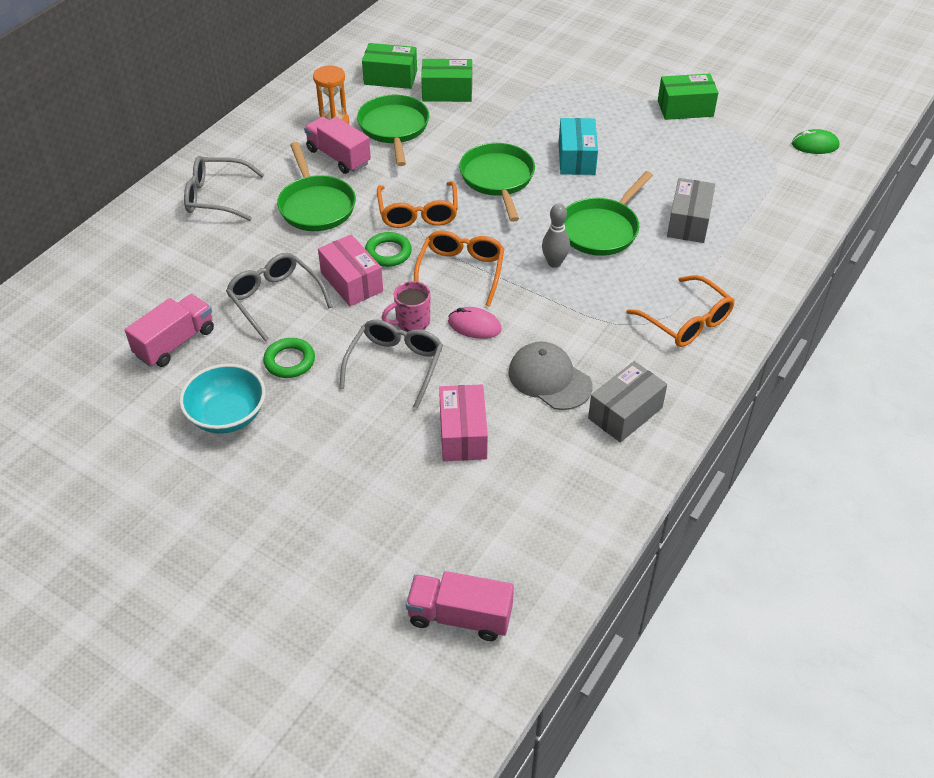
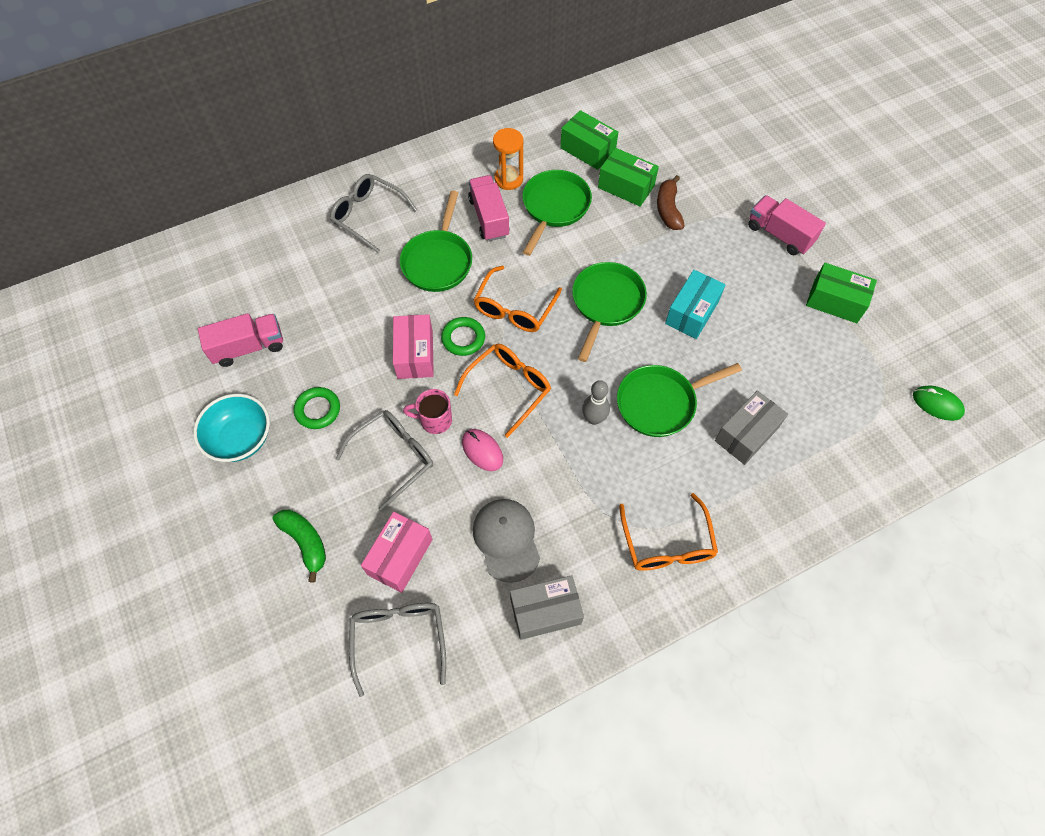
camera: 30 degrees right, 15 degrees up
(275, 300) = (346, 343): grey glasses -> grey glasses (399, 640)
(362, 464) = (305, 542): none -> green banana
(460, 617) = (280, 733): pink truck -> pink truck (779, 235)
(497, 95) = (668, 210): none -> brown banana

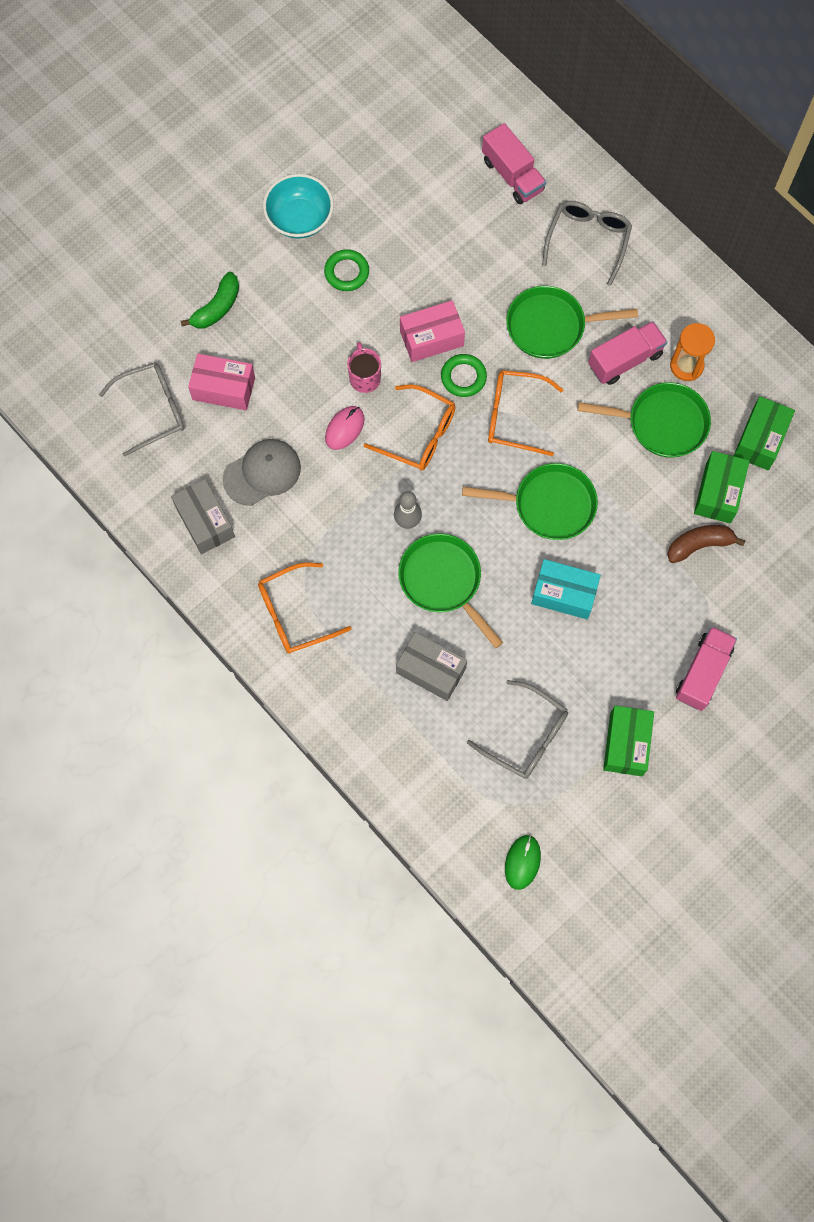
camera: 75 degrees right, 10 degrees up
(248, 347) = (395, 188): pink truck -> pink truck (512, 175)
(393, 458) = (316, 353): grey glasses -> grey glasses (525, 736)

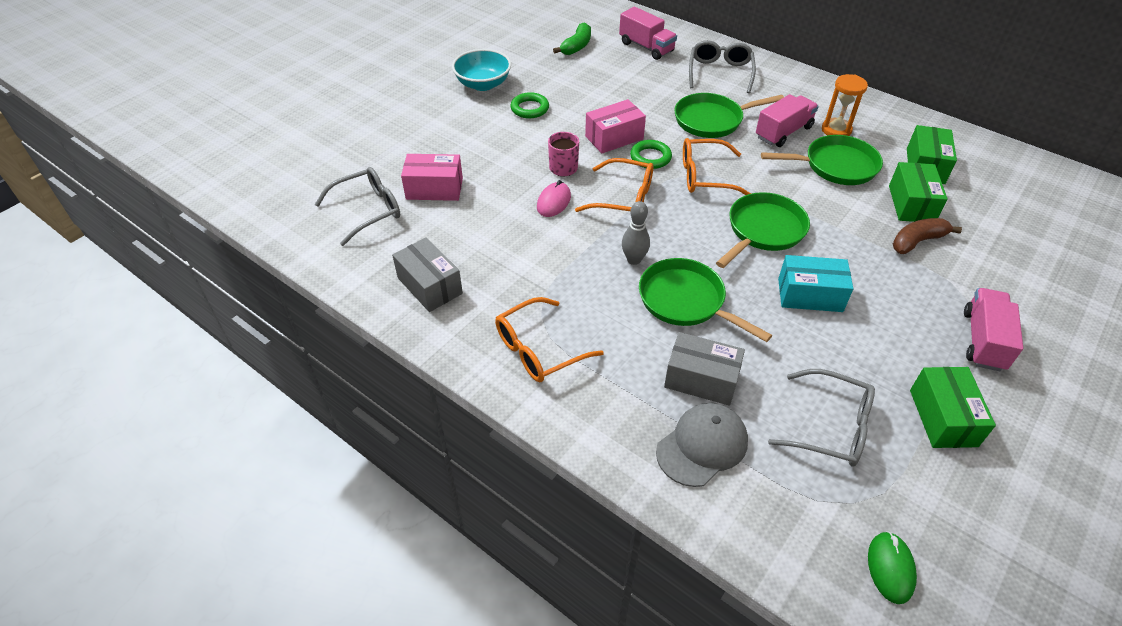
camera: 10 degrees left, 25 degrees down
(217, 307) = (421, 140): green banana -> green banana (576, 46)
(262, 473) = (481, 242): grey cap -> grey cap (702, 446)
(548, 505) = (763, 231): green pan -> green pan turned 45 degrees counterclockwise

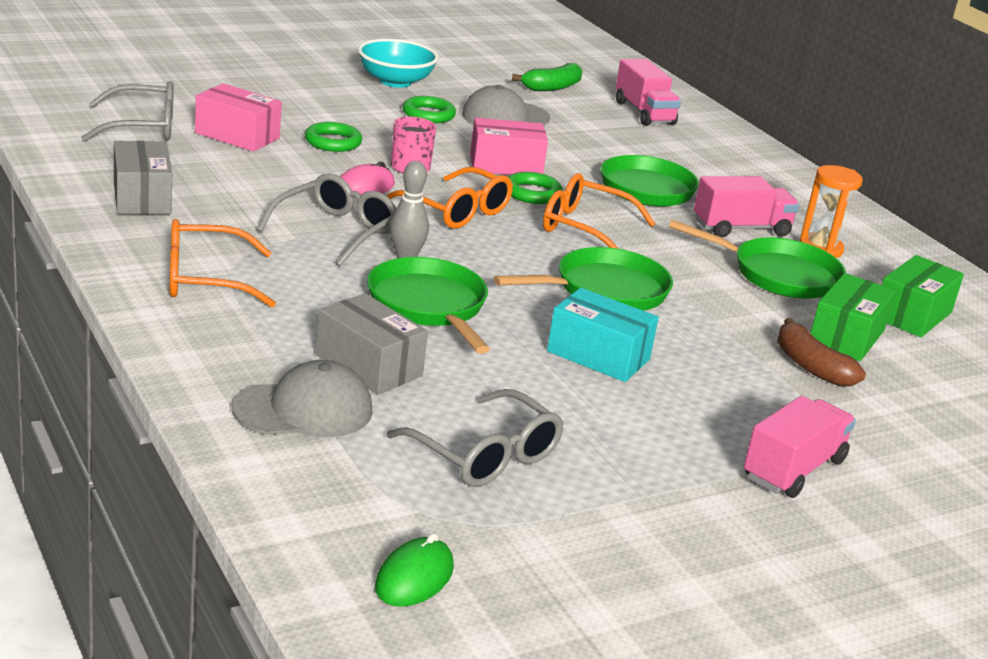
camera: 20 degrees right, 20 degrees down
(497, 165) = (333, 142): none -> green ring
(574, 89) = (505, 117): none -> grey cap
(720, 73) = (717, 160): grey glasses -> grey glasses (335, 232)
(917, 241) = (811, 366): brown banana -> brown banana turned 120 degrees counterclockwise
(943, 418) = (647, 503): green box -> none

